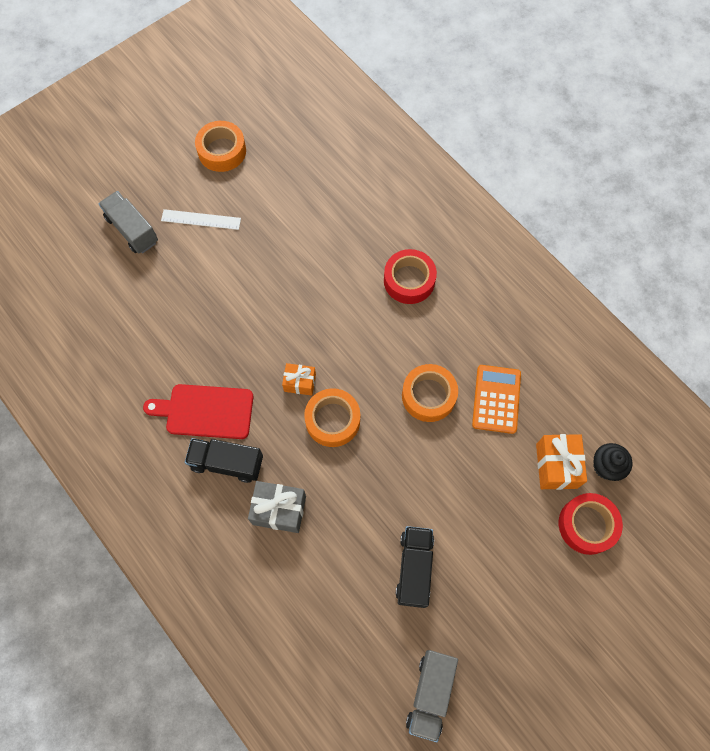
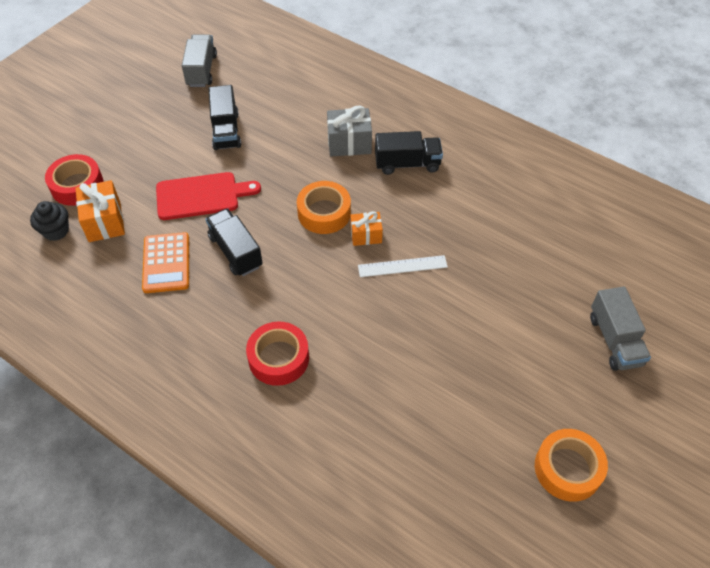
camera: 165 degrees right, 15 degrees down
(132, 230) = (614, 340): grey truck -> grey truck turned 45 degrees clockwise
(201, 219) = (545, 371): white ruler -> white ruler (402, 266)
(205, 411) = (444, 195): red cutting board -> red cutting board (201, 196)
(428, 396) = (235, 251): orange tape -> black truck

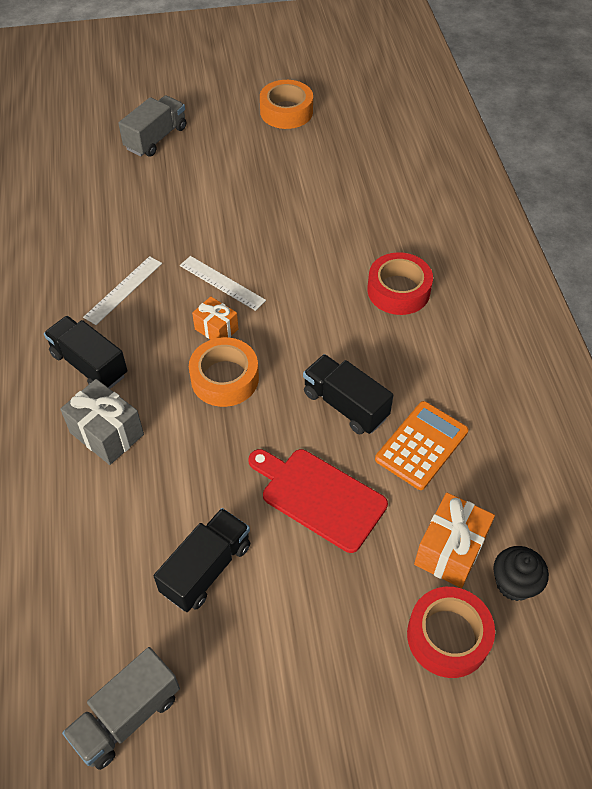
camera: 135 degrees left, 0 degrees up
(235, 251) = (345, 405): black truck -> black truck turned 120 degrees clockwise
(453, 214) = (123, 290): none -> white ruler

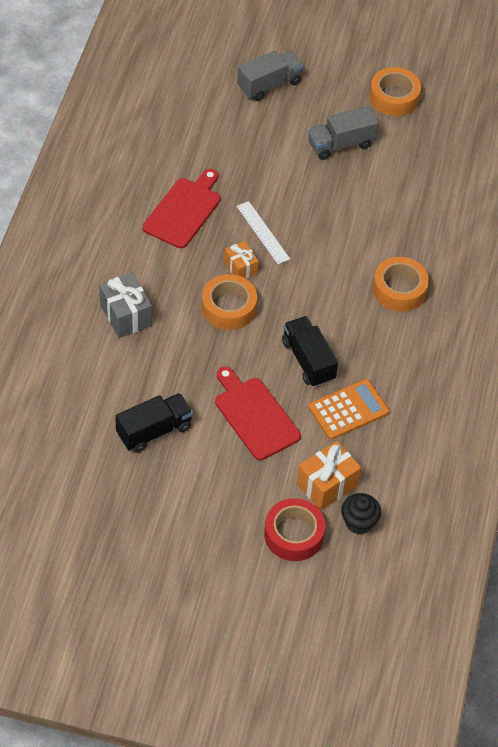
camera: 20 degrees right, 0 degrees up
(89, 365) = (134, 260): black truck -> none
(123, 290) = (184, 210): white ruler -> red cutting board
(127, 716) = (64, 496): grey truck -> grey truck (341, 144)
(398, 290) = (399, 289): red tape -> orange tape

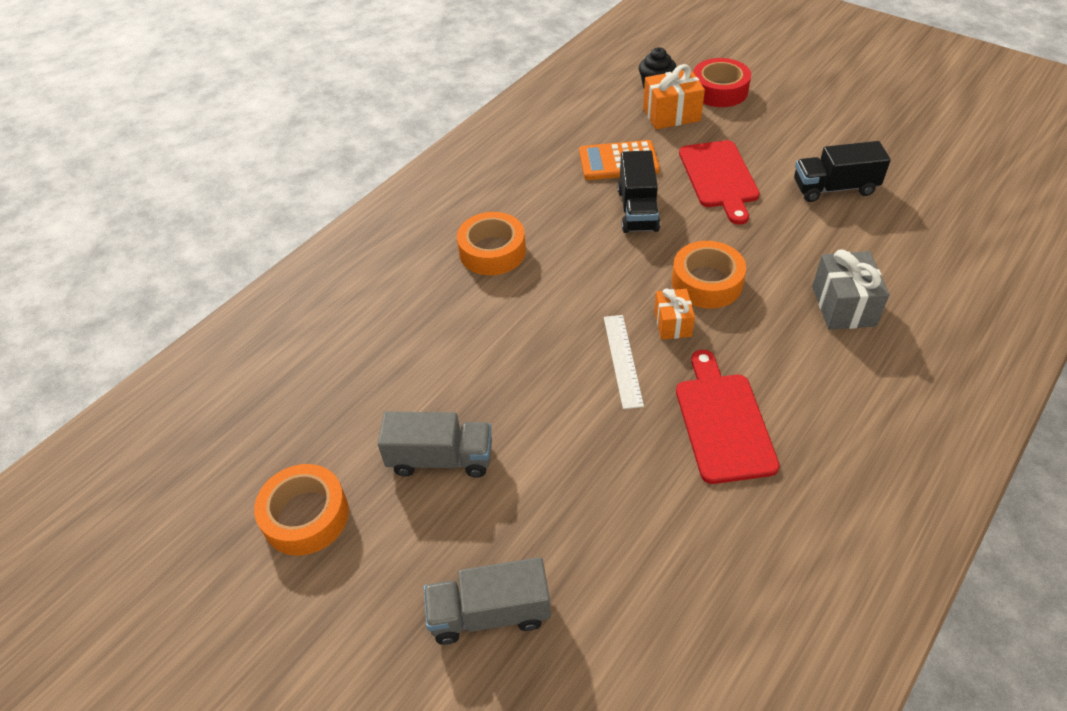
camera: 150 degrees left, 5 degrees down
(184, 210) = (723, 422): red cutting board -> red cutting board turned 120 degrees clockwise

